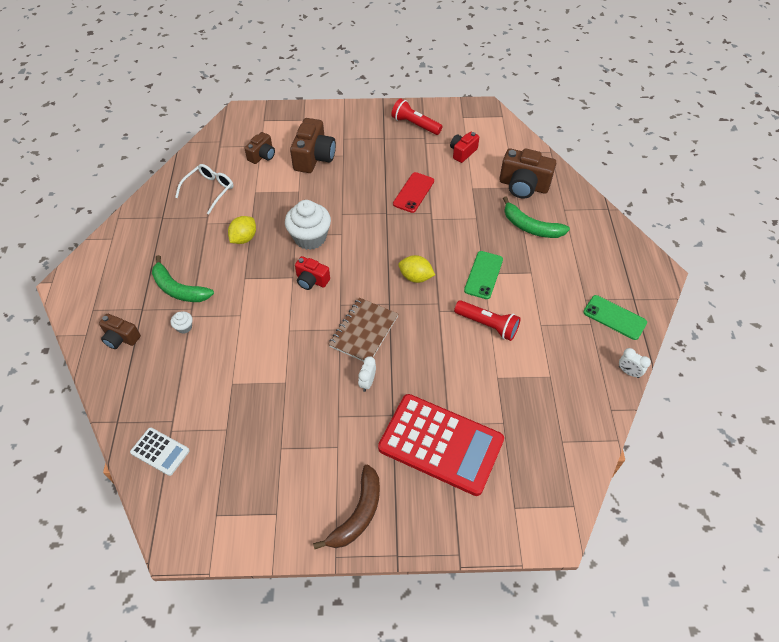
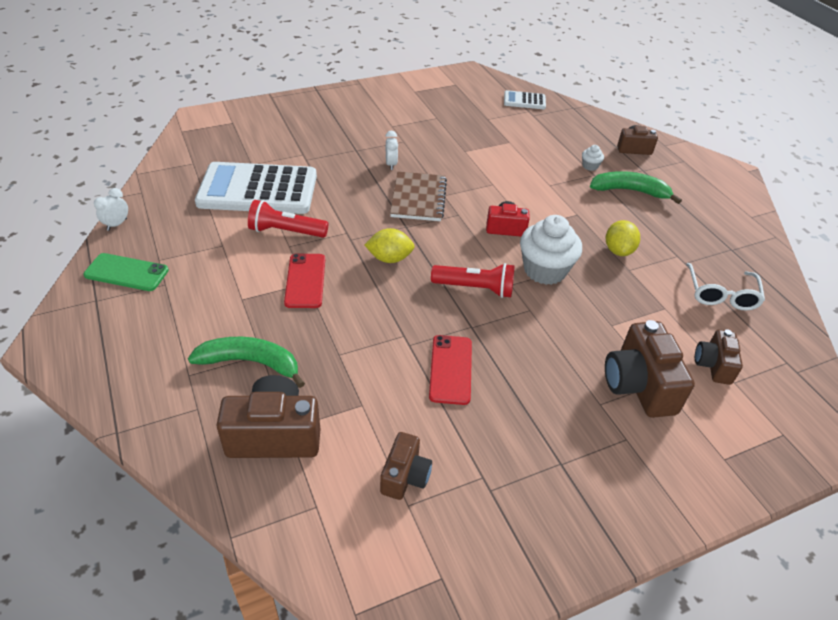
camera: 155 degrees right, 10 degrees down
(358, 514) = (355, 100): brown banana -> none
(415, 124) = (525, 518): red flashlight -> red flashlight (475, 288)
(440, 444) = (305, 142): red calculator -> none
(462, 152) = (405, 476): red camera -> brown camera
(483, 275) = (305, 281): green phone -> red phone
(502, 382) = (258, 190): none -> white calculator
(628, 372) = (117, 224): white clock -> white clock turned 75 degrees counterclockwise

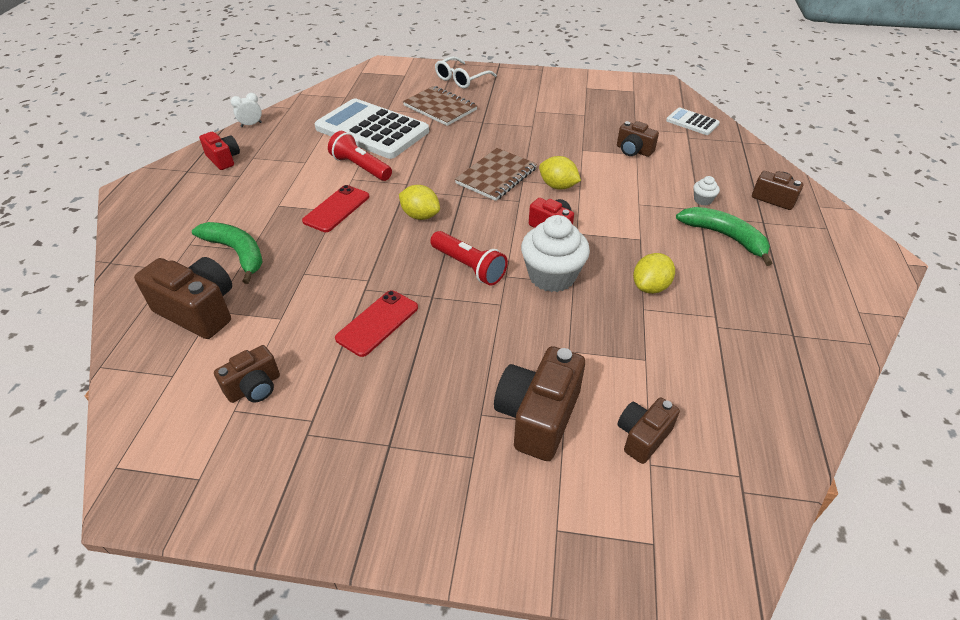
camera: 35 degrees right, 0 degrees up
(126, 272) = (224, 159): green phone -> red camera
(302, 147) = (440, 108): none -> brown notebook
(391, 164) = (501, 142): white clock -> none
(476, 190) = (558, 186): none -> yellow lemon
(504, 139) = (633, 150): none -> brown camera
(721, 294) = (729, 373): white glasses -> white glasses (461, 79)

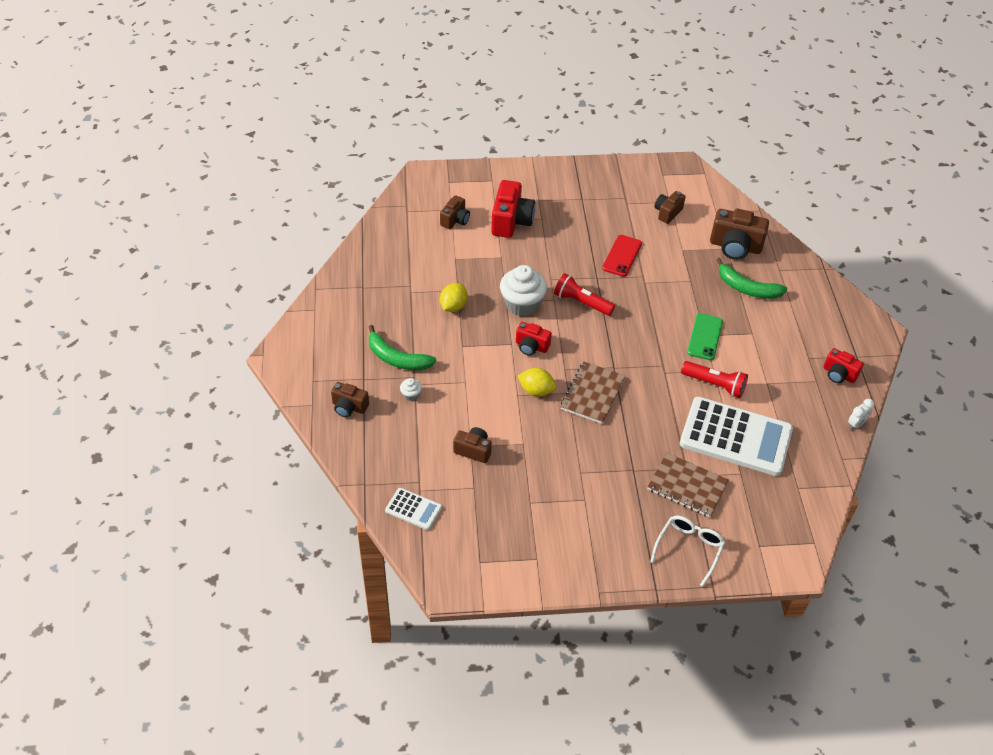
camera: 165 degrees right, 5 degrees up
(336, 209) = (705, 337): red phone -> green phone
(420, 216) = (636, 341): yellow lemon -> none
(538, 416) = (511, 221): brown camera -> red camera

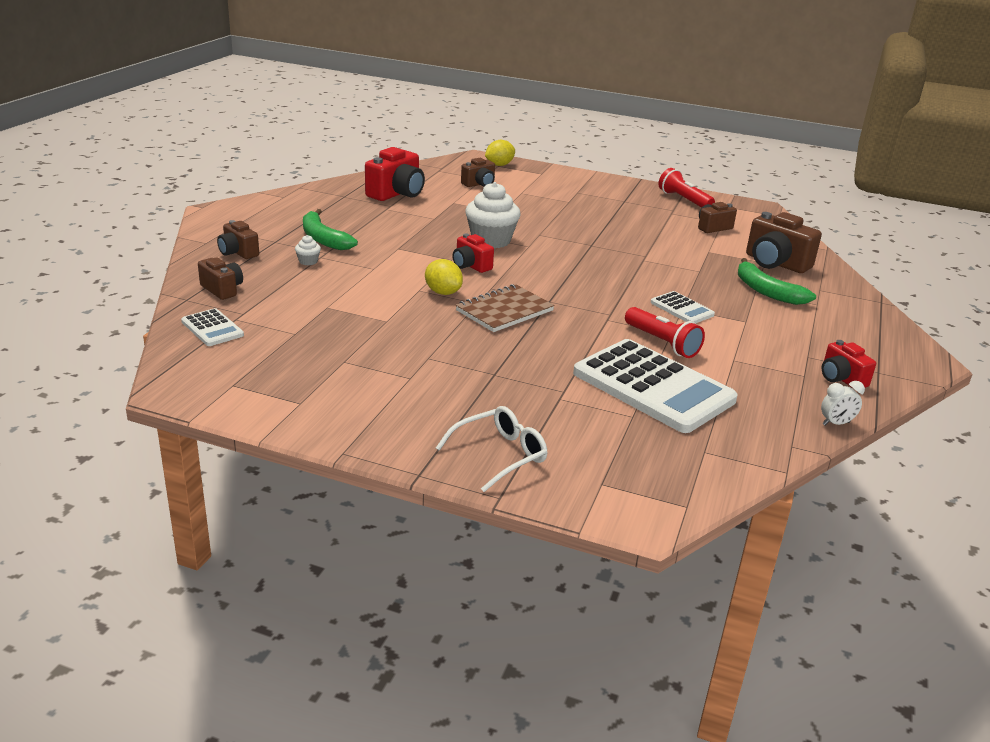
camera: 25 degrees right, 20 degrees down
(453, 306) = (418, 225): yellow lemon -> yellow lemon (499, 165)
(473, 450) = (326, 310): brown camera -> brown camera (222, 289)
(511, 221) = (535, 196): red camera -> red camera (396, 194)
(581, 302) = (557, 254): red flashlight -> red flashlight (684, 200)
(622, 256) = (634, 239): red phone -> none
(687, 486) = (550, 405): brown notebook -> none
(705, 337) = (682, 309): green phone -> white calculator

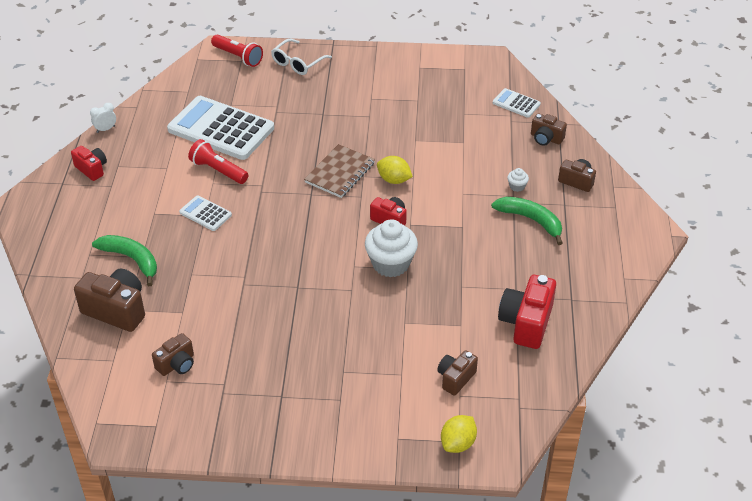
camera: 165 degrees right, 15 degrees up
(684, 200) = (211, 424): red flashlight -> red flashlight (238, 57)

